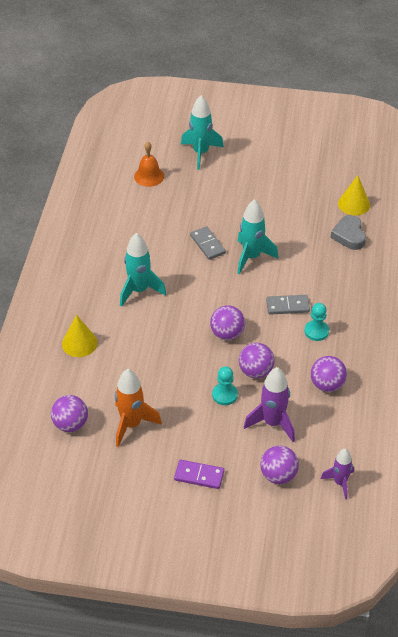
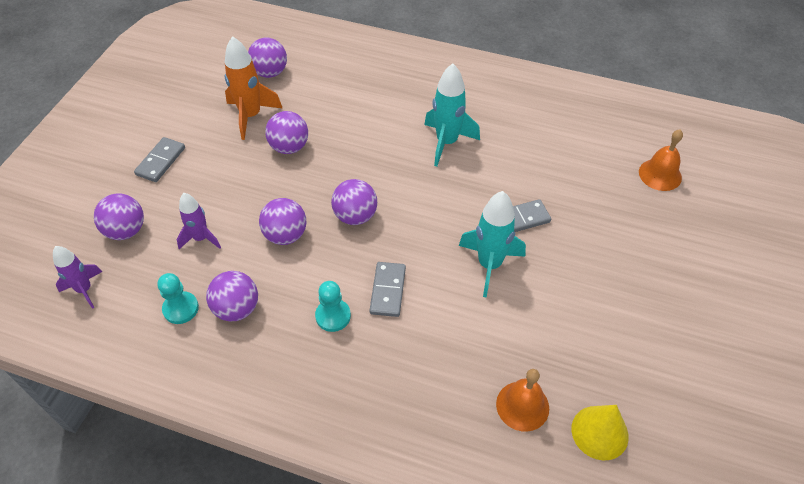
camera: 100 degrees right, 5 degrees up
(79, 343) = (377, 87): yellow cone -> none
(164, 389) = (289, 147): none -> purple ball
(199, 475) = (161, 161): purple domino -> grey domino
(201, 153) = (715, 238): turquoise rocket -> none
(225, 395) = (261, 199): turquoise pawn -> turquoise pawn (181, 308)
(272, 423) = (201, 238): purple rocket -> purple rocket, size x0.64
(349, 235) = (522, 406): grey heart -> orange bell

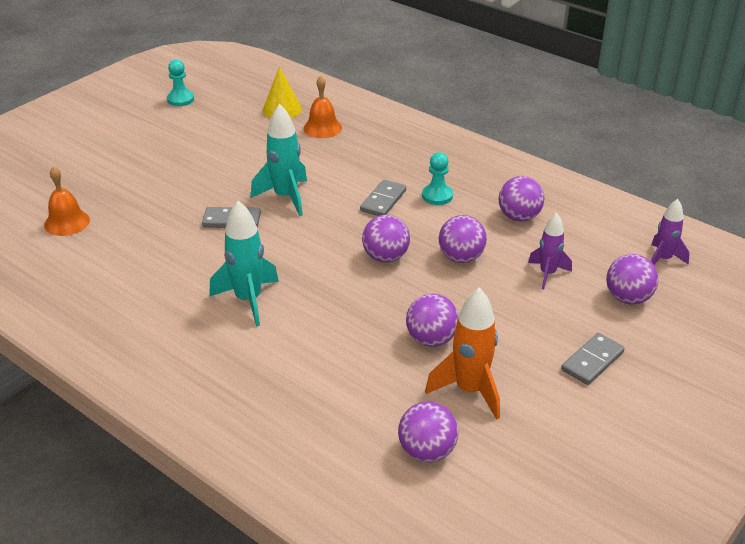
camera: 160 degrees left, 15 degrees down
(181, 308) = (570, 227): turquoise pawn -> turquoise pawn (180, 99)

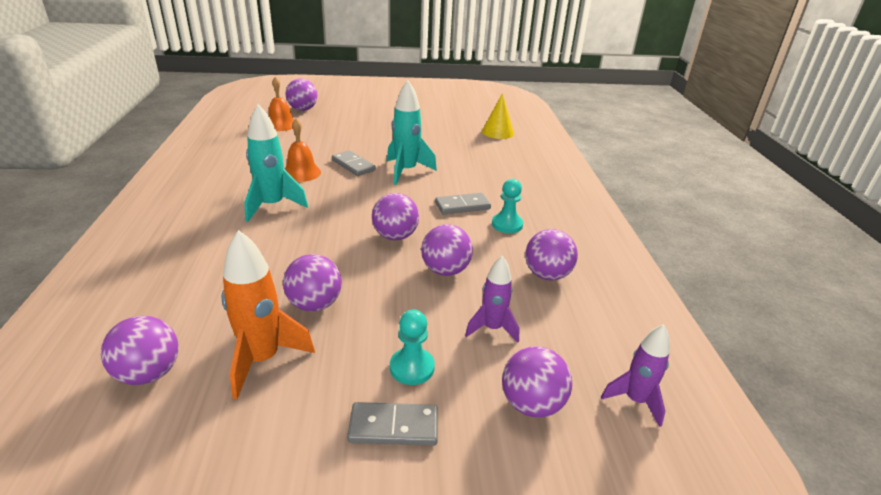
camera: 45 degrees right, 5 degrees down
(47, 191) = (303, 109): none -> purple ball
(180, 99) = (449, 104): turquoise pawn -> turquoise pawn (412, 367)
(322, 128) = (504, 151): orange bell -> orange bell (301, 173)

